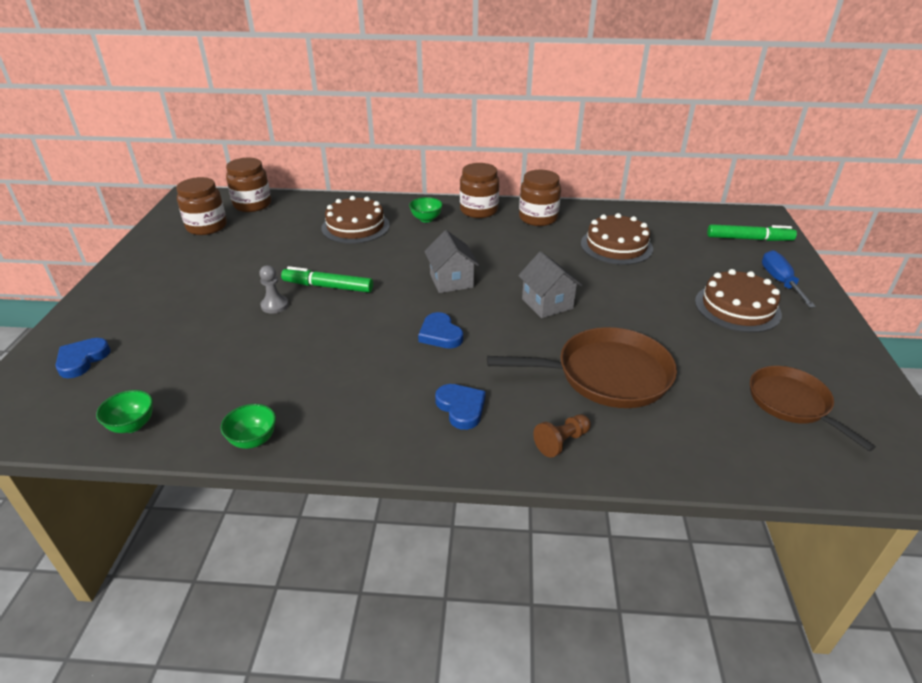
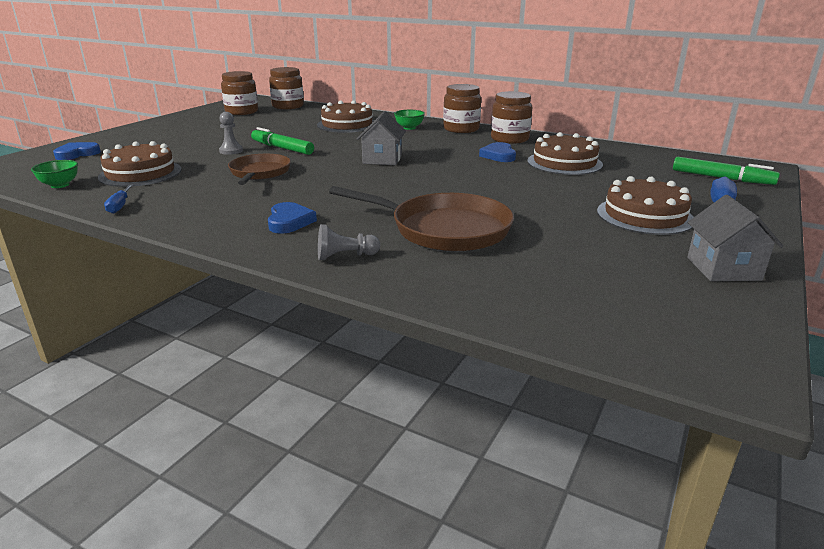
camera: 25 degrees right, 10 degrees down
(210, 375) = (140, 173): none -> brown cake
(253, 440) = (119, 206): green bowl -> blue screwdriver
(440, 334) = (331, 183): blue heart -> blue heart (498, 155)
(547, 304) = (448, 183): grey house -> grey house (723, 269)
(562, 442) = (345, 256): brown pawn -> grey pawn
(792, 403) = (621, 284): brown pan -> brown pan (259, 173)

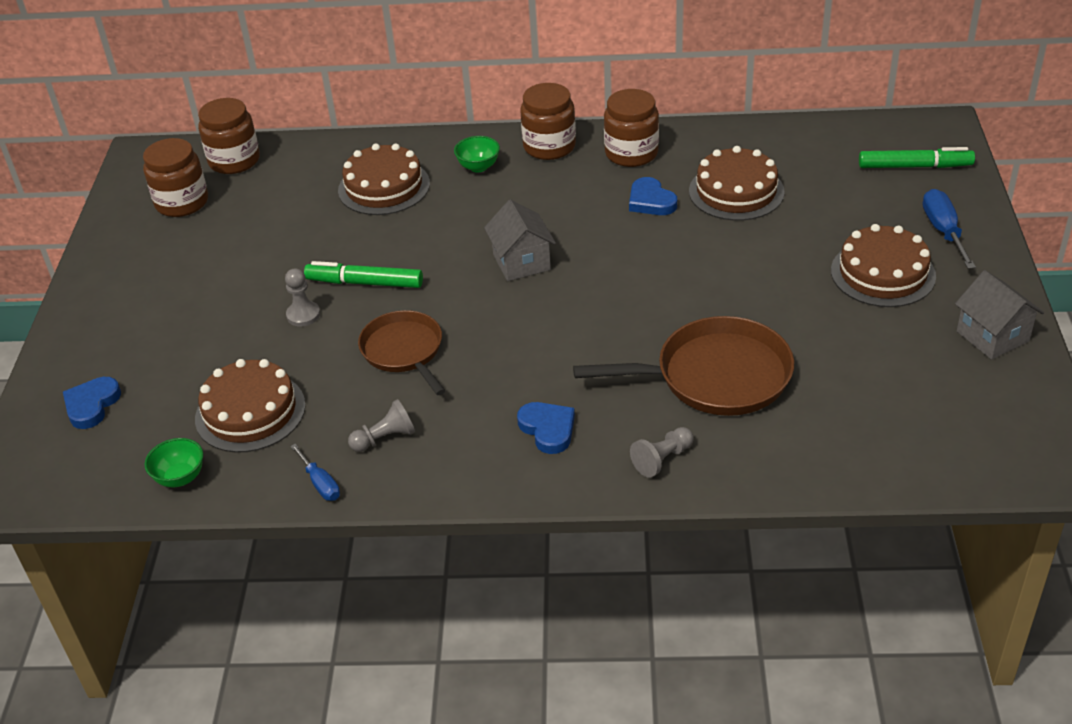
camera: 25 degrees left, 15 degrees up
(188, 199) = (385, 438): none -> grey pawn

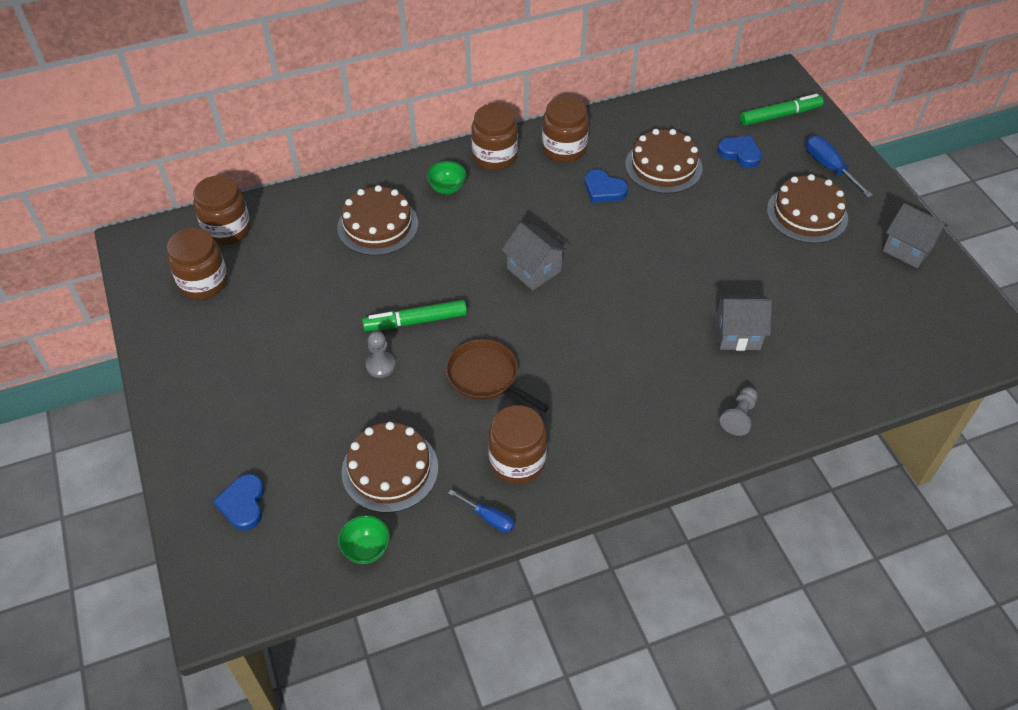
camera: 25 degrees left, 10 degrees up
(385, 438) = (517, 461): grey pawn -> brown jar
(548, 429) = (640, 415): blue heart -> blue heart (740, 153)
(715, 376) = (737, 334): brown pan -> grey house

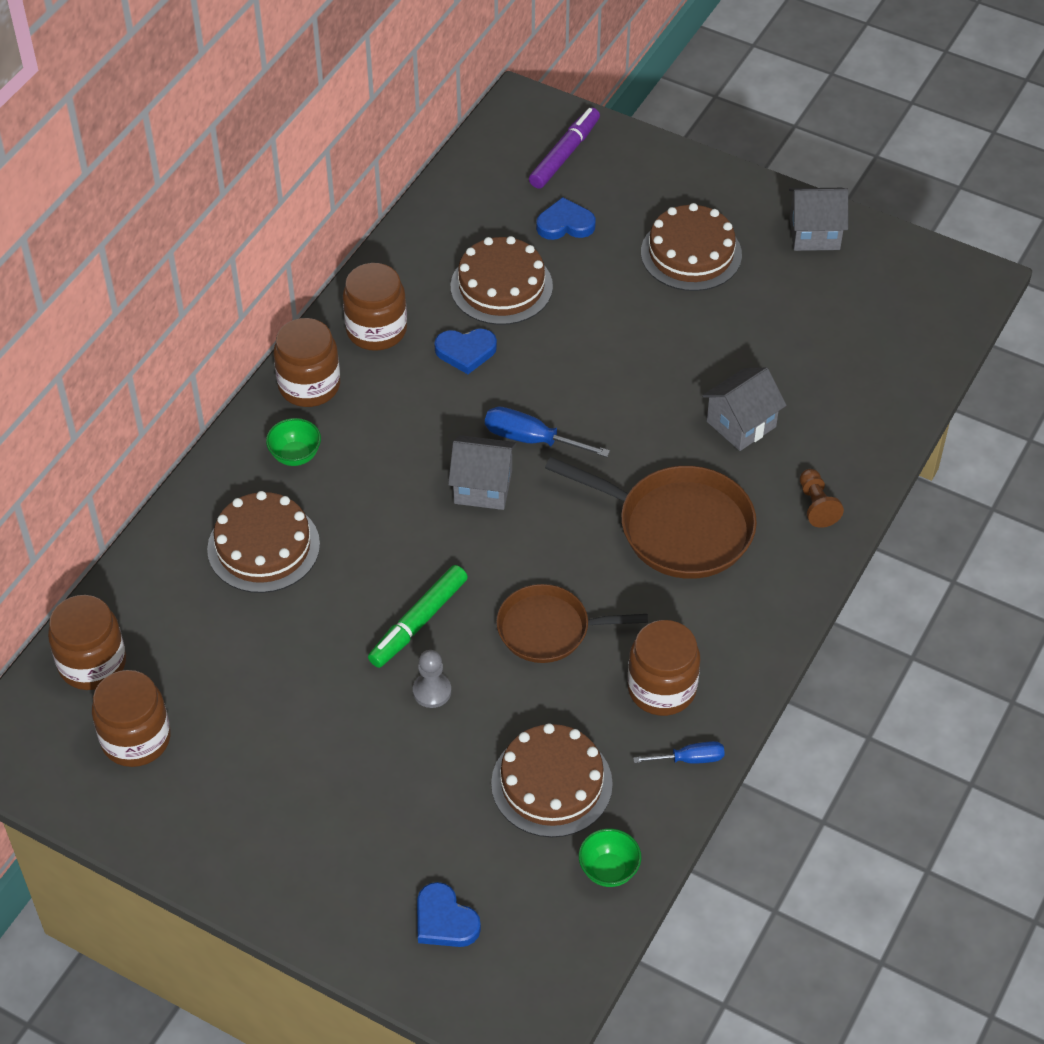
camera: 40 degrees left, 0 degrees up
(630, 370) = (678, 527): none -> brown pan
(739, 416) = (816, 505): grey pawn -> brown pawn
(779, 116) = (564, 155): green marker -> purple marker
(829, 167) = (666, 187): blue screwdriver -> blue screwdriver (531, 439)

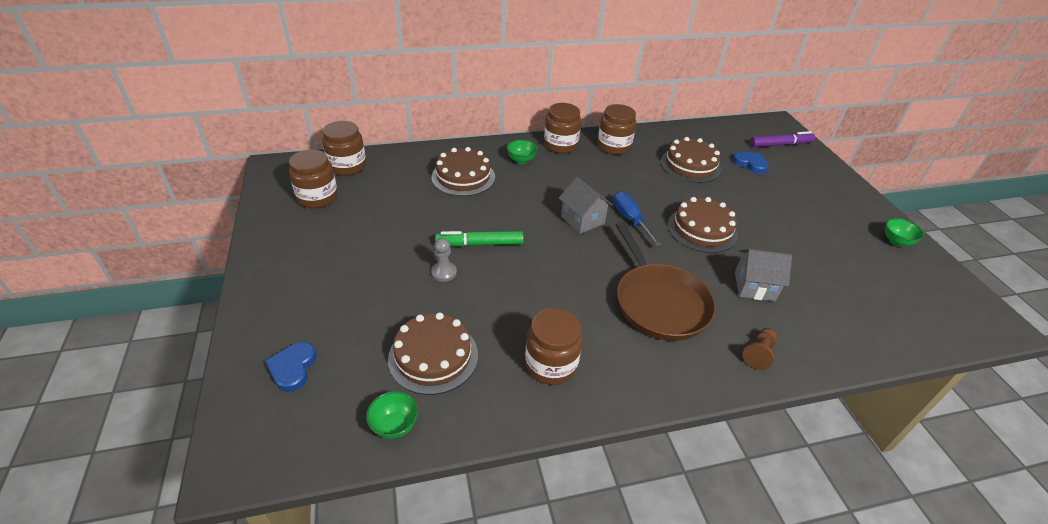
camera: 45 degrees right, 10 degrees down
(466, 352) = (643, 174): blue heart -> none
(549, 629) = (532, 292): brown pan -> none
(690, 759) = (517, 412): blue screwdriver -> none
(691, 253) = (807, 208): brown cake -> brown cake (702, 229)
(814, 233) = (896, 241): grey house -> green bowl

